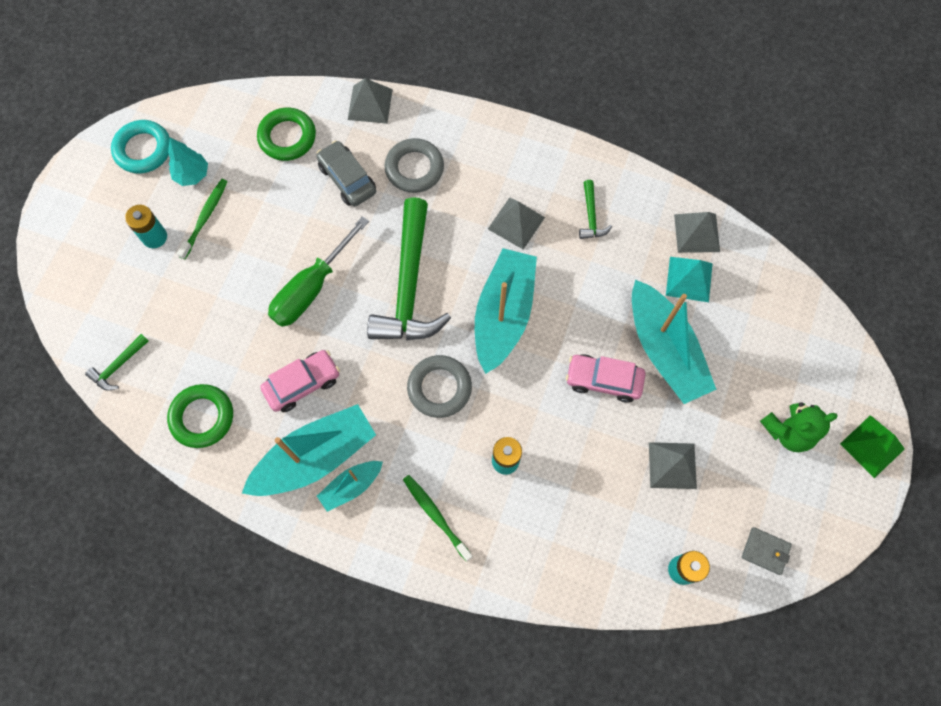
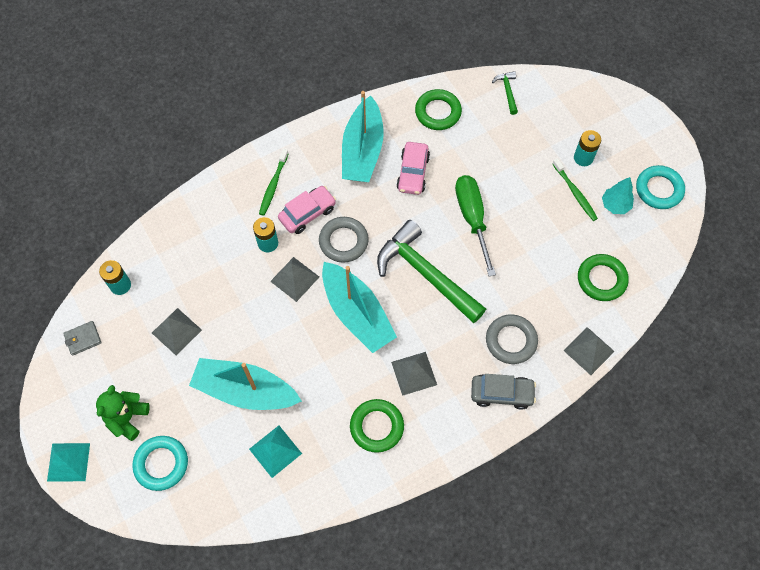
camera: 130 degrees right, 5 degrees down
(347, 179) = (537, 293): grey car -> grey car (501, 393)
(351, 486) = (329, 156): turquoise boat -> none
(435, 515) = (273, 185): green toothbrush -> green toothbrush turned 105 degrees clockwise
(591, 216) = (377, 427): green hammer -> green ring
(603, 380) = (261, 337): pink car -> pink car (307, 213)
(697, 233) = (302, 488): grey pyramid -> grey pyramid (295, 279)
(792, 363) = (161, 464): none -> turquoise ring
(872, 446) = (68, 462): green pyramid -> turquoise pyramid

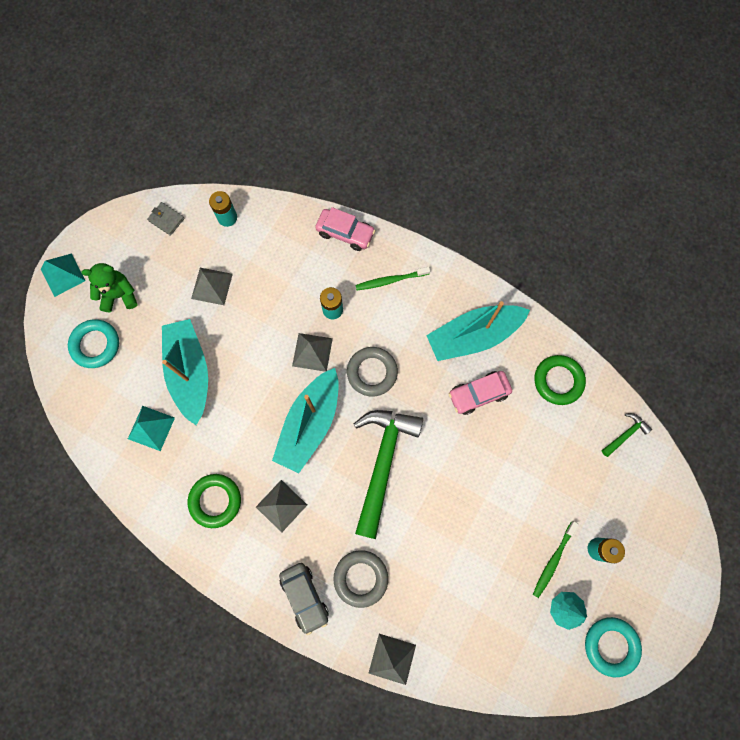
camera: 60 degrees right, 10 degrees up
(307, 213) = (380, 325): pink car -> pink car (345, 233)
(472, 219) = (464, 475): green screwdriver -> none
(601, 279) = (474, 634): green ring -> none

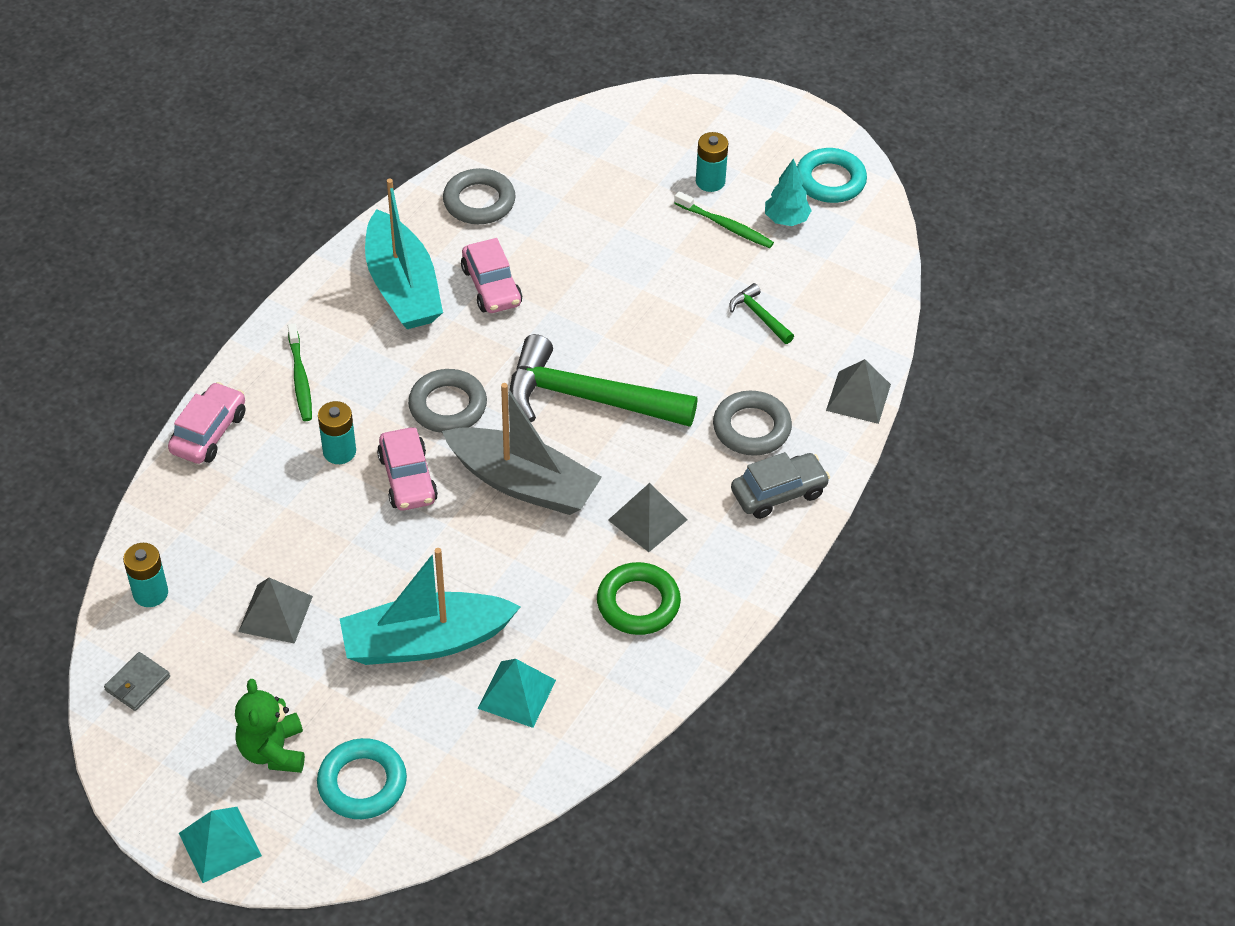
camera: 90 degrees left, 25 degrees down
(310, 424) = (523, 483): turquoise boat -> grey boat
(312, 352) = (407, 479): grey pyramid -> pink car
(558, 381) = (479, 202): green ring -> grey ring
(625, 434) = (559, 142): green hammer -> green hammer (759, 316)

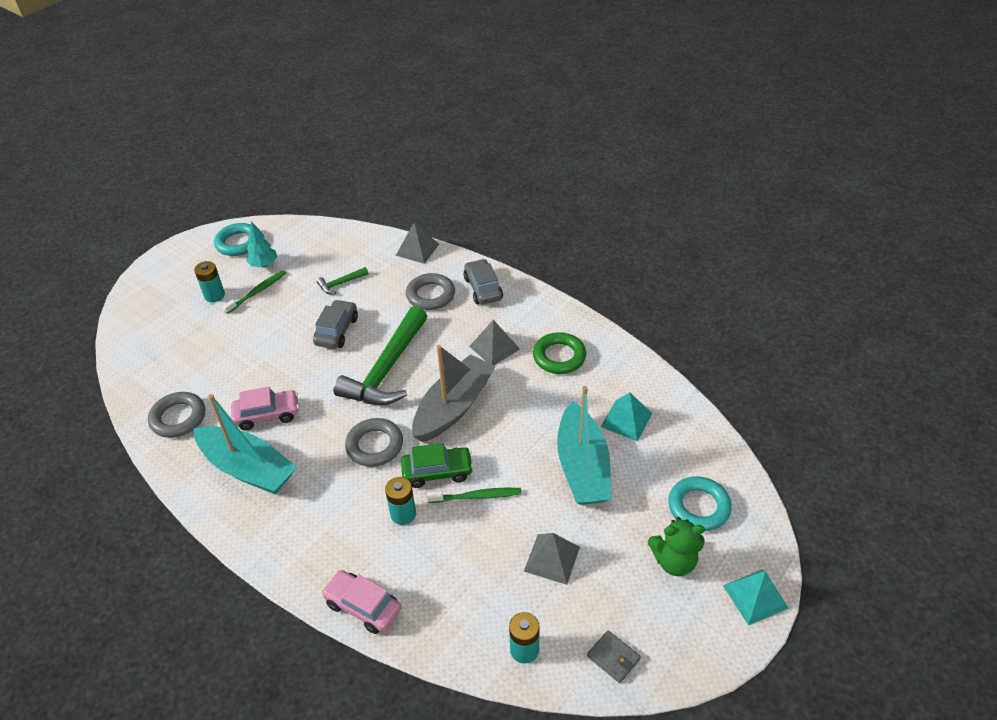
camera: 80 degrees left, 5 degrees down
(300, 379) = (322, 539): green toothbrush -> green toothbrush (477, 496)
(402, 287) = (248, 468): turquoise boat -> turquoise boat turned 45 degrees clockwise
(407, 479) = (437, 472): pink car -> green car
(657, 329) = (337, 331): none -> grey car

